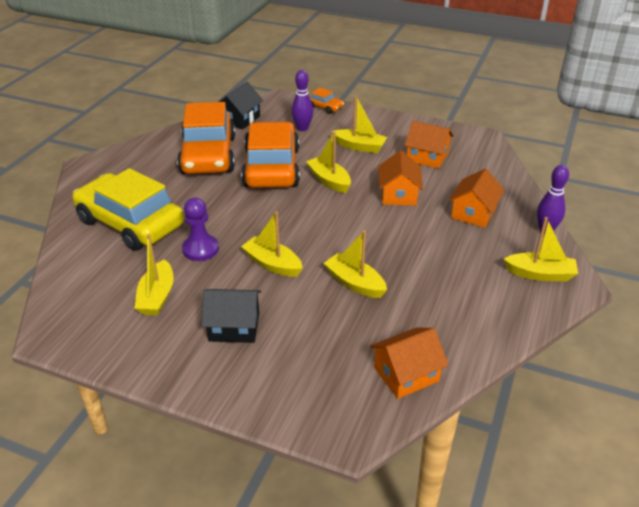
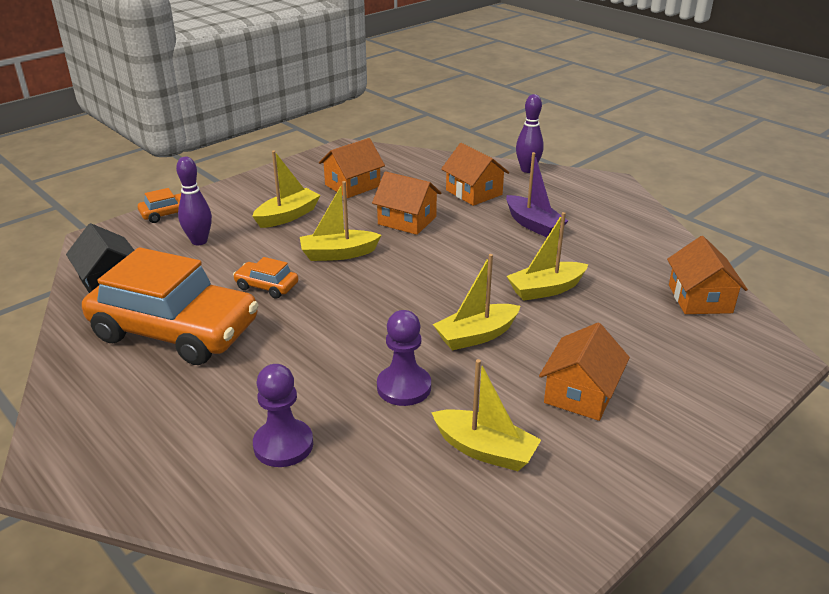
camera: 65 degrees left, 5 degrees down
(130, 223) = (283, 445): yellow car -> purple pawn
(234, 327) = (580, 393): black house -> orange house
(271, 168) = (267, 286): orange car -> orange car, size x0.41
(449, 255) = (533, 224): none -> purple boat
(540, 274) = (588, 192): yellow boat -> none

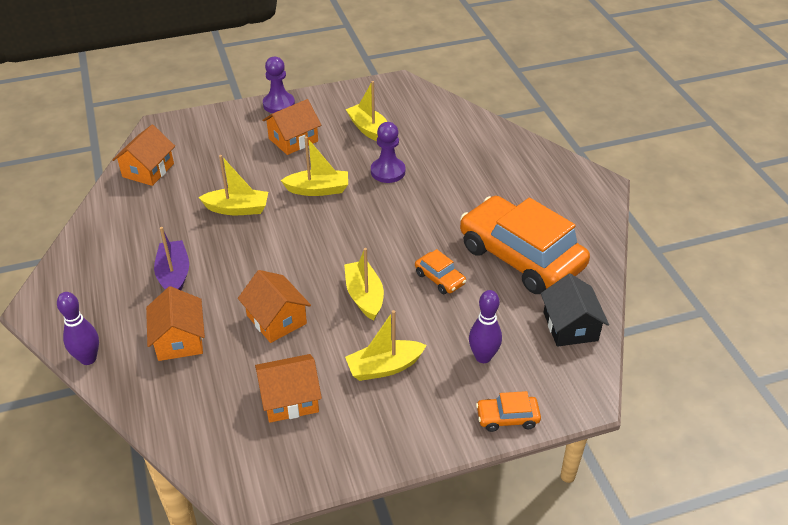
camera: 155 degrees left, 10 degrees up
(283, 445) = (472, 161): purple pawn -> purple pawn (279, 104)
(338, 254) = (364, 296): yellow boat -> yellow boat turned 120 degrees counterclockwise

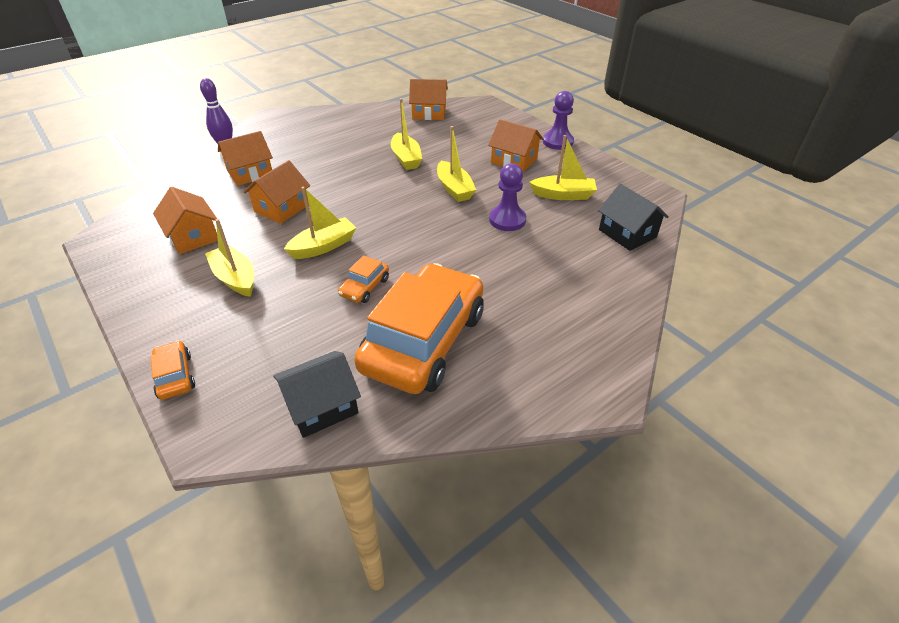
camera: 70 degrees right, 0 degrees up
(174, 275) = (317, 153): purple boat -> none
(369, 130) = (563, 195): yellow boat -> yellow boat turned 60 degrees clockwise
(441, 116) = (627, 233): none -> black house
(483, 357) = (259, 341): purple bowling pin -> none

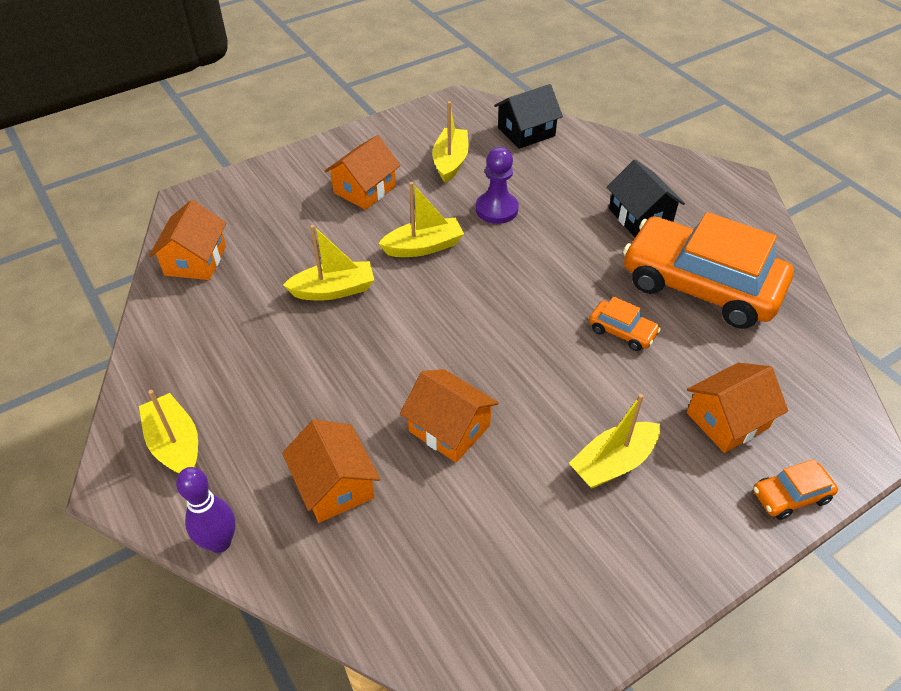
camera: 85 degrees left, 5 degrees up
(193, 236) = (516, 536): orange house -> orange house (727, 420)
(321, 406) = (799, 360): black house -> black house (640, 217)
(323, 246) = (544, 373): yellow boat -> yellow boat (175, 444)
(557, 142) = (327, 148): purple pawn -> none

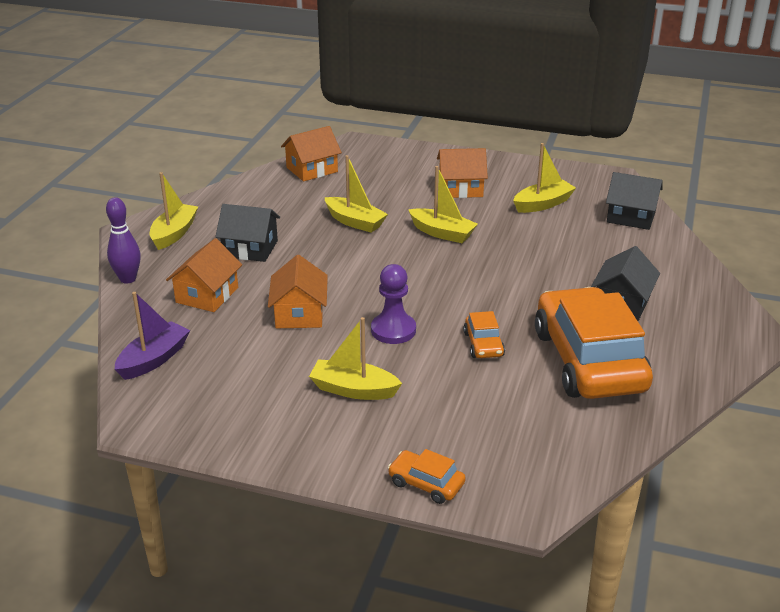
camera: 50 degrees right, 15 degrees down
(286, 397) = (250, 249): none -> black house
(410, 606) = (154, 359): none -> purple boat
(496, 209) = (525, 242): purple pawn -> purple pawn (393, 330)
(727, 420) = (462, 426): orange house -> none

